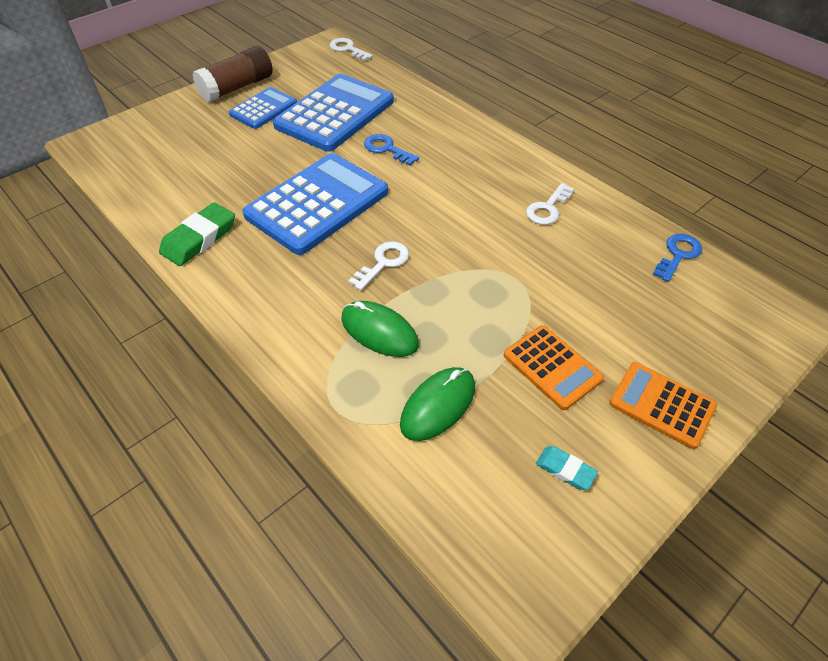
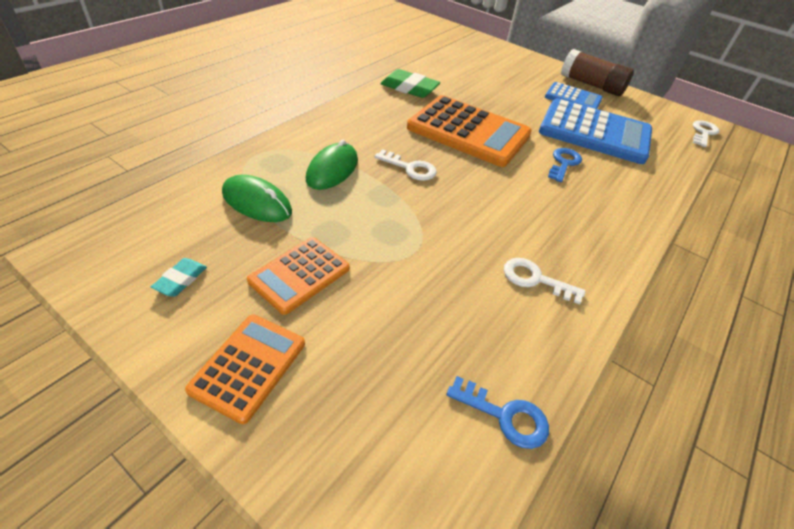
camera: 75 degrees right, 5 degrees down
(317, 204) = (468, 132): blue calculator -> orange calculator

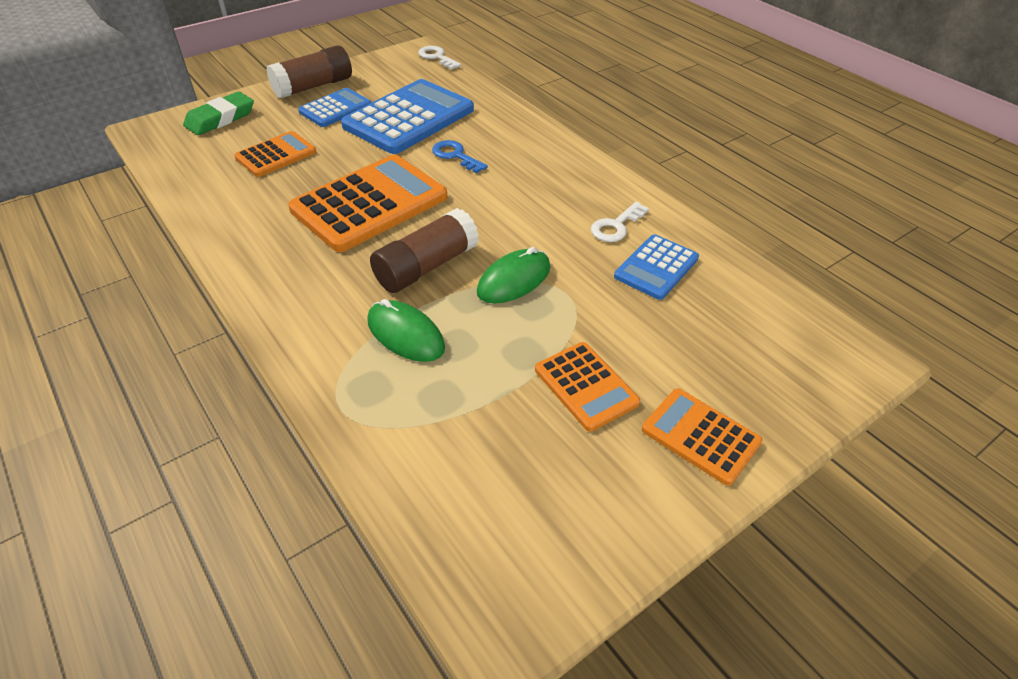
camera: 70 degrees left, 0 degrees up
(181, 280) = (577, 493): turquoise eraser -> none
(257, 202) = (452, 414): green mouse -> green mouse (514, 280)
(409, 88) = (238, 228): green eraser -> green eraser (220, 118)
(410, 168) = (426, 267): white key -> brown glue stick
(486, 317) = (656, 267): none -> blue calculator
(495, 86) = (276, 155): none -> orange calculator
(505, 416) = (751, 283): blue key -> none

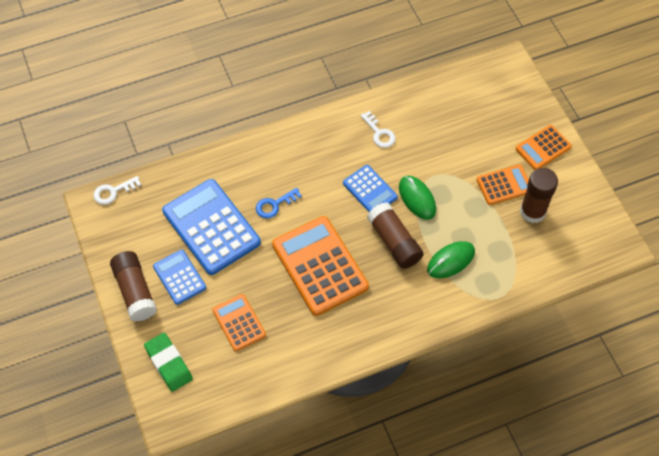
camera: 75 degrees left, 15 degrees up
(543, 437) = (532, 211): none -> brown glue stick
(656, 267) = (422, 125): blue calculator -> blue calculator (370, 190)

